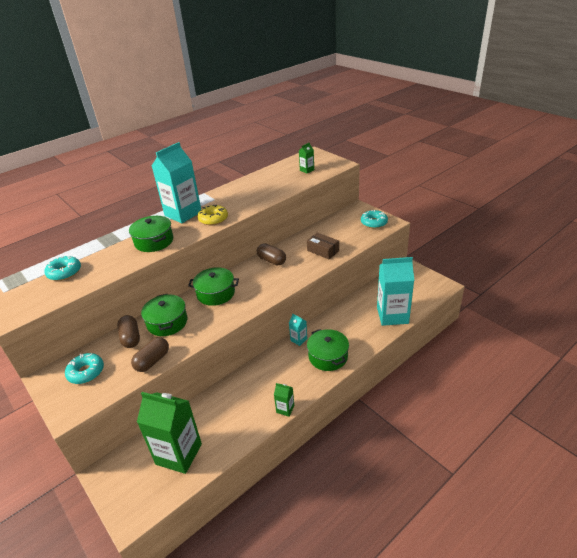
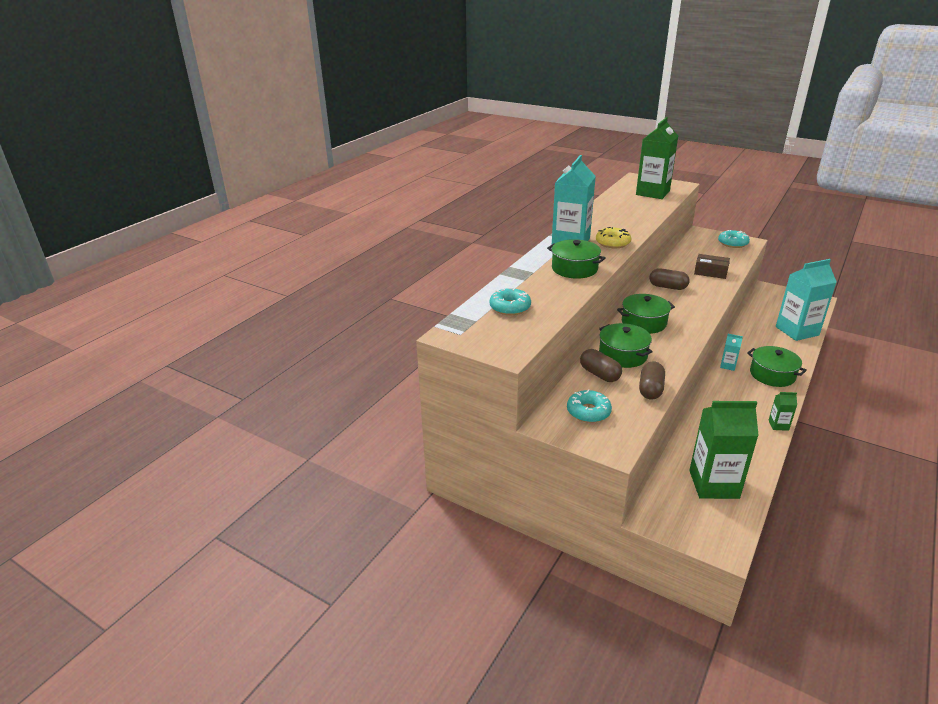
camera: 20 degrees left, 5 degrees down
(307, 170) = (652, 193): green carton -> green carton, size x2.28

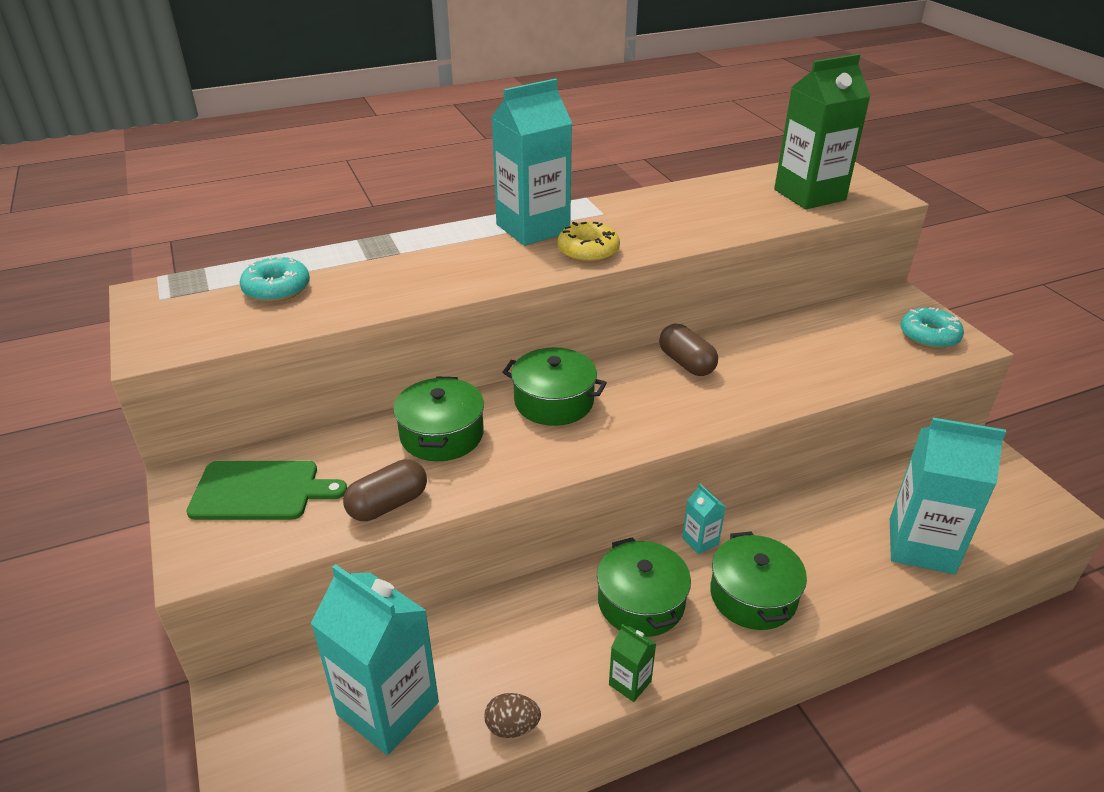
camera: 35 degrees right, 5 degrees up
(574, 269) = (459, 268): green pot -> green pot (641, 602)
(588, 412) = (260, 491): turquoise donut -> green cutting board
(599, 374) = (364, 446): brown capsule -> none
(710, 272) = (800, 368): brown box -> none
(713, 484) = (388, 708): green carton -> turquoise carton
(764, 462) = (512, 727): none -> brown egg

